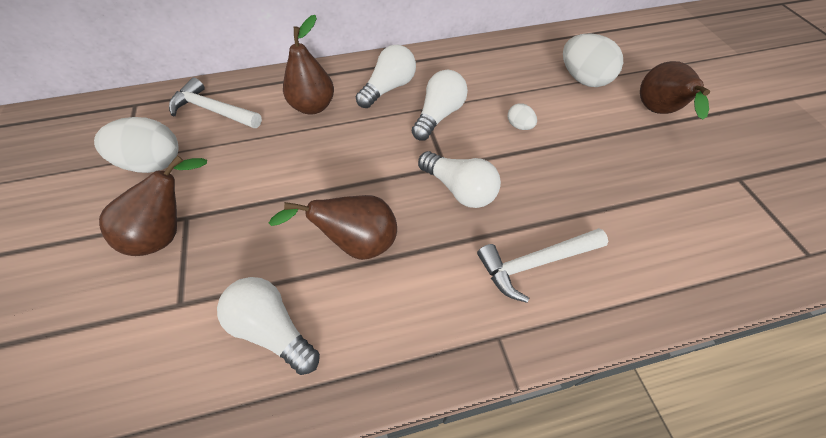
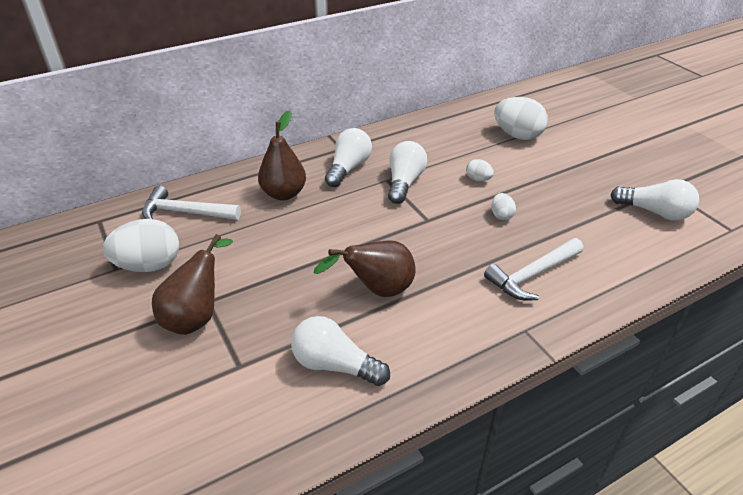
camera: 15 degrees left, 15 degrees down
(459, 189) = (448, 235): white light bulb -> white light bulb (654, 212)
(528, 177) = (501, 215): none -> white egg
(657, 113) = (587, 151): brown pear -> none

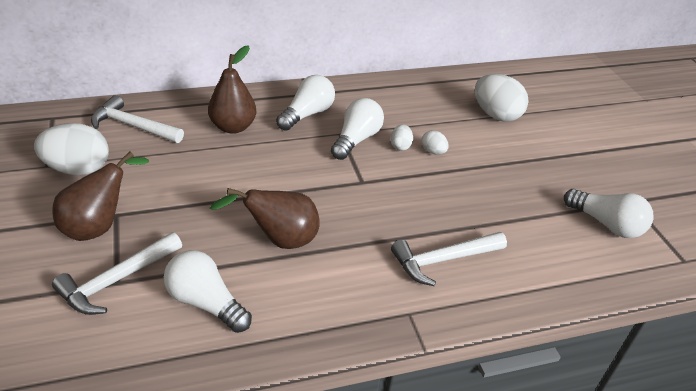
camera: 10 degrees right, 0 degrees up
(238, 365) = (116, 280): none -> white hammer
(501, 215) = (439, 193): white egg -> white egg (400, 146)

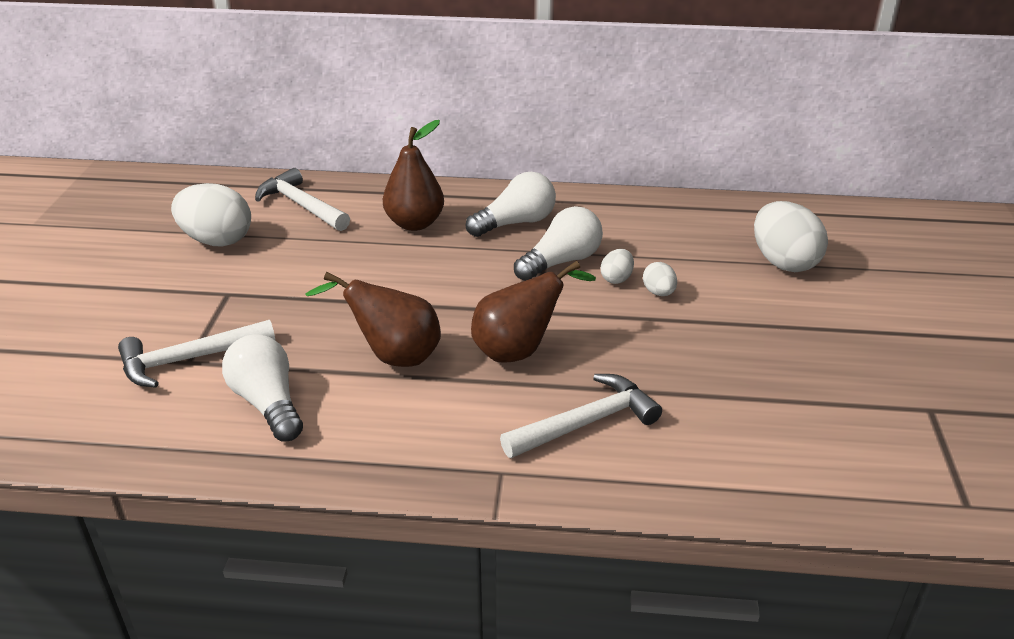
camera: 25 degrees right, 5 degrees down
(99, 226) = (204, 302): brown pear -> brown pear (519, 350)
(443, 260) = (587, 422): white hammer -> white hammer turned 150 degrees clockwise
(606, 224) = (866, 430): white light bulb -> none

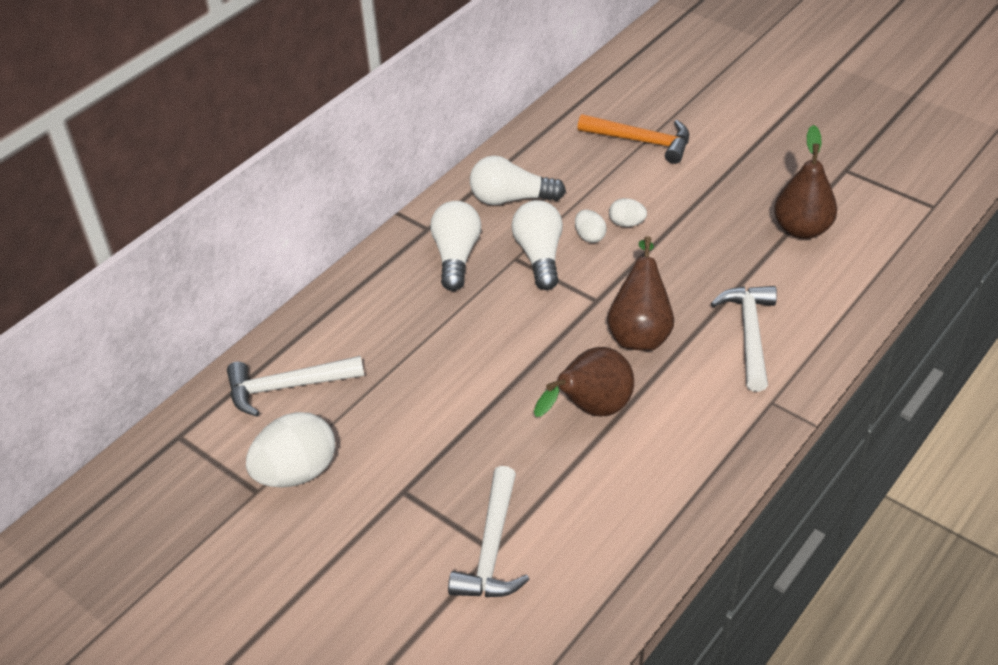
camera: 55 degrees left, 10 degrees up
(268, 403) = (596, 511): white light bulb -> white light bulb (511, 198)
(415, 223) = (397, 320): brown pear -> brown pear (801, 229)
(783, 262) = (642, 141): white egg -> orange hammer

